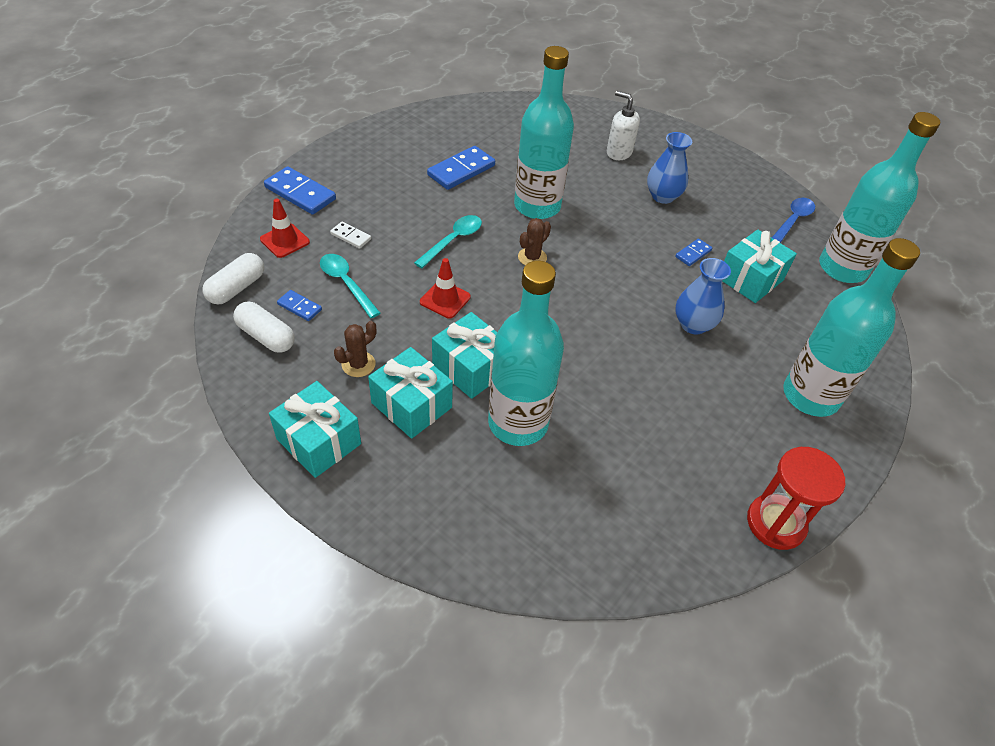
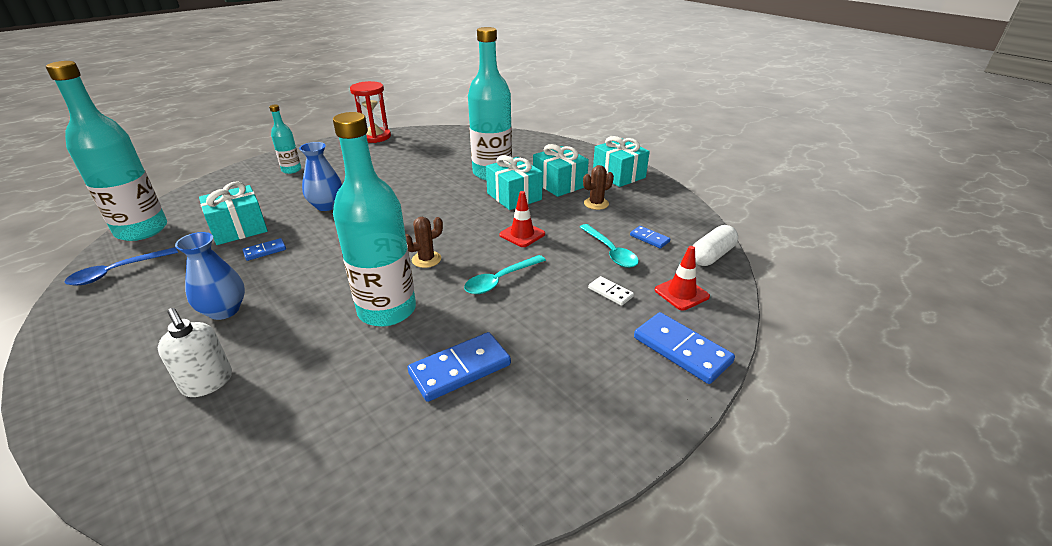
camera: 165 degrees left, 15 degrees down
(266, 336) = (671, 223): white capsule -> none
(810, 396) = (291, 170): turquoise bottle -> turquoise bottle, size x0.49

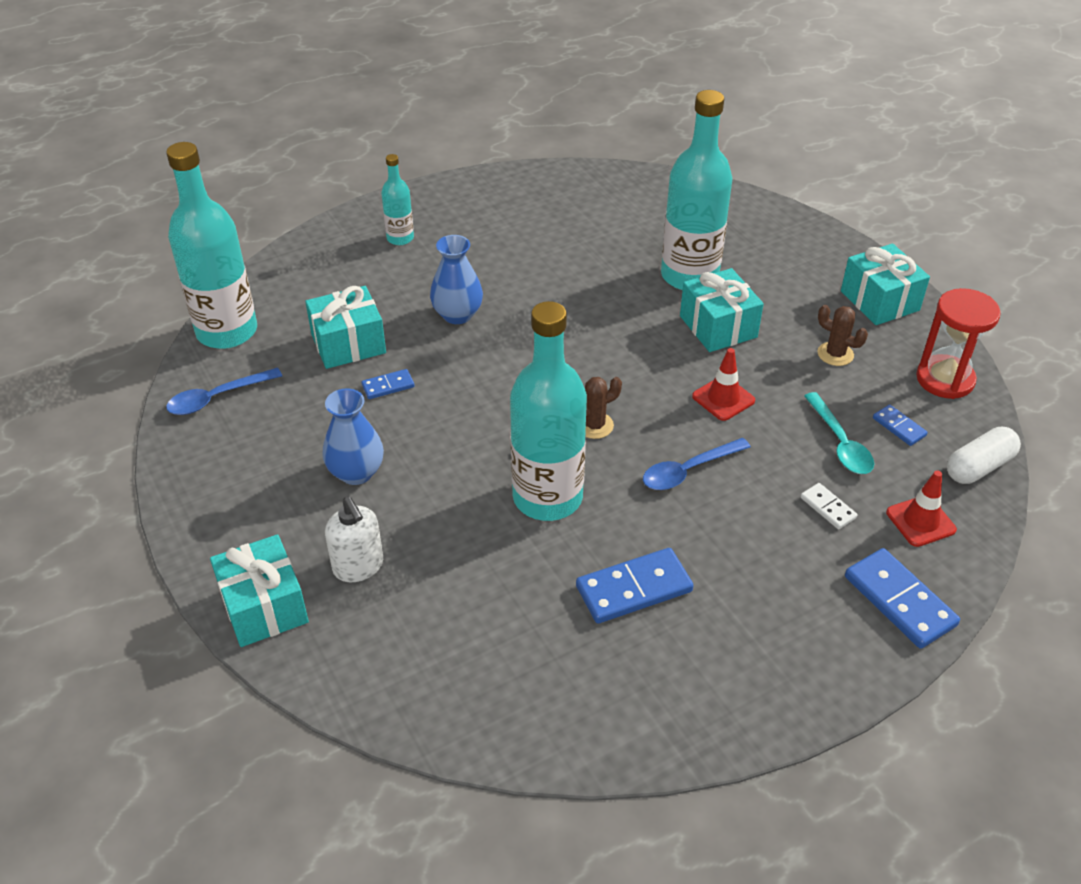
camera: 10 degrees right, 10 degrees up
(375, 137) = (514, 178): red hourglass -> red hourglass (945, 379)
(500, 280) = (687, 471): turquoise spoon -> blue spoon
(559, 184) = (787, 309): turquoise gift -> turquoise gift (264, 606)
(596, 203) = (835, 354): brown cactus -> brown cactus turned 60 degrees clockwise

